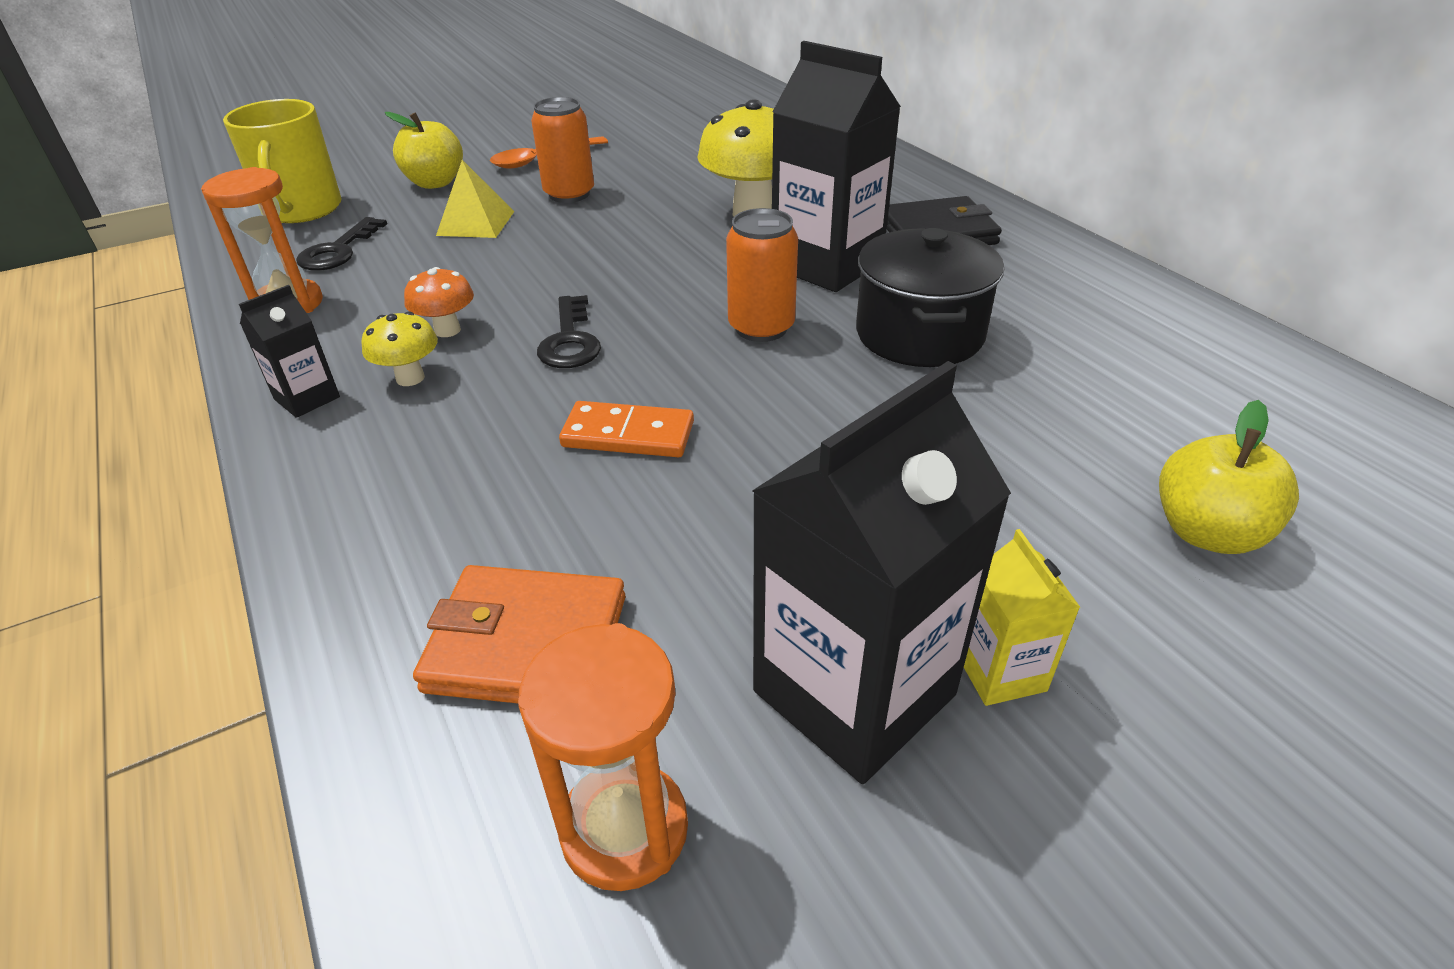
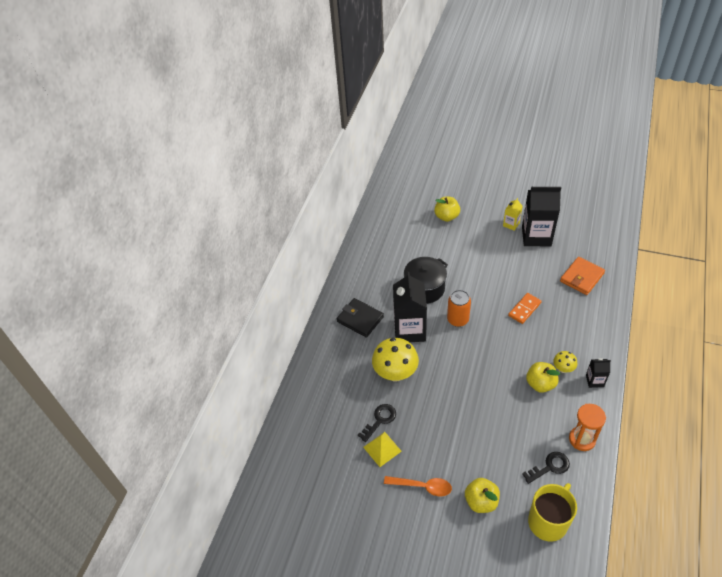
camera: 130 degrees left, 10 degrees up
(447, 330) = (540, 384): orange mushroom -> yellow apple
(476, 223) = (489, 447): yellow pyramid -> yellow pyramid (382, 449)
(527, 643) = (581, 277): orange wallet -> orange wallet turned 75 degrees clockwise
(569, 194) = (439, 442): orange can -> none
(570, 340) = (510, 353): black key -> black key (379, 420)
(624, 829) = (586, 243): orange hourglass -> none
(628, 435) = (524, 309): orange domino -> orange domino turned 75 degrees clockwise

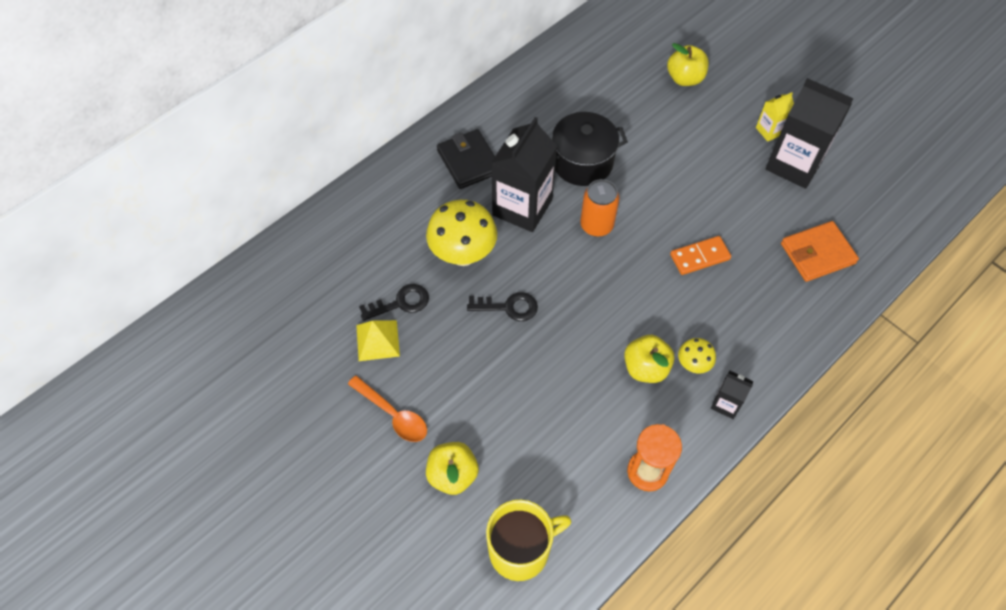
camera: 25 degrees right, 10 degrees up
(549, 467) = (575, 482): black key -> black key (508, 307)

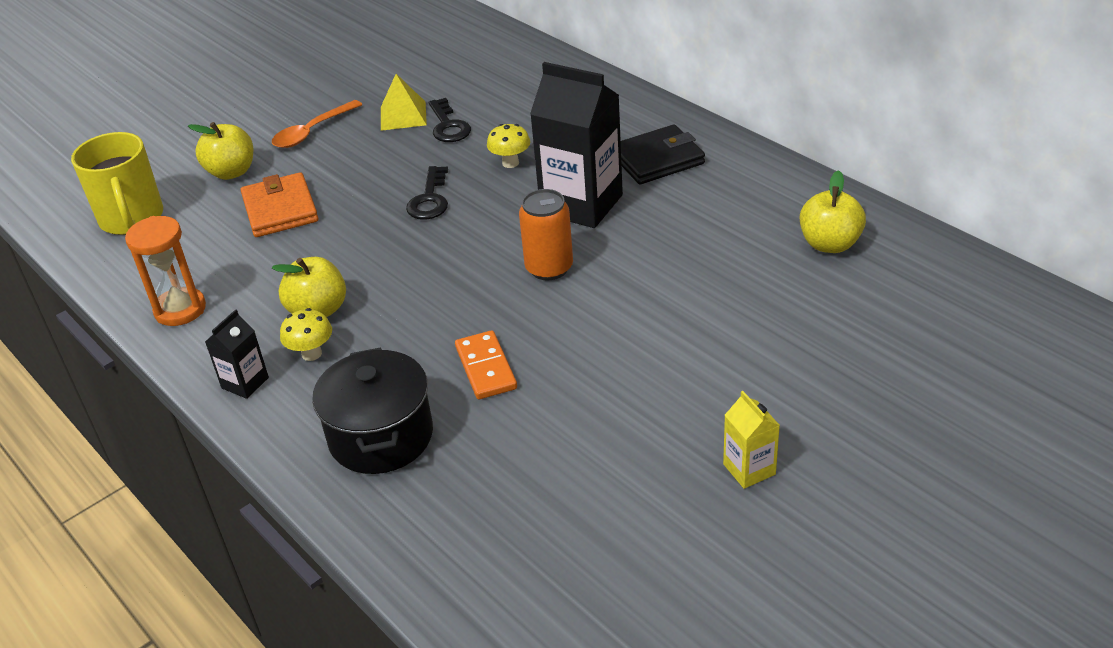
camera: 95 degrees right, 20 degrees down
(463, 254) = (510, 163): yellow mushroom -> yellow mushroom, size x0.50
(582, 162) = (662, 254): black pot -> black pot (381, 436)
(685, 78) = (857, 365): yellow apple -> yellow apple (829, 244)
(794, 164) = (672, 497): black carton -> none
(817, 253) = (478, 509): orange wallet -> orange wallet (280, 209)

